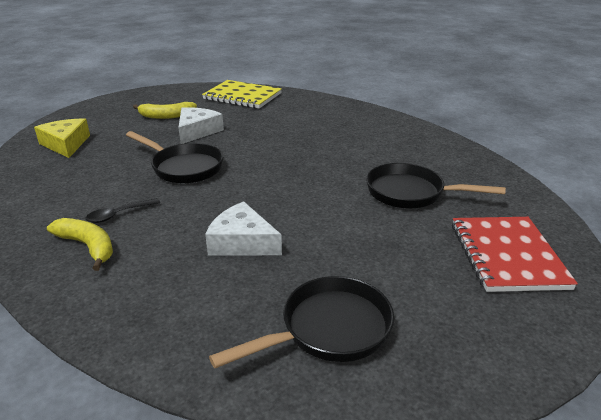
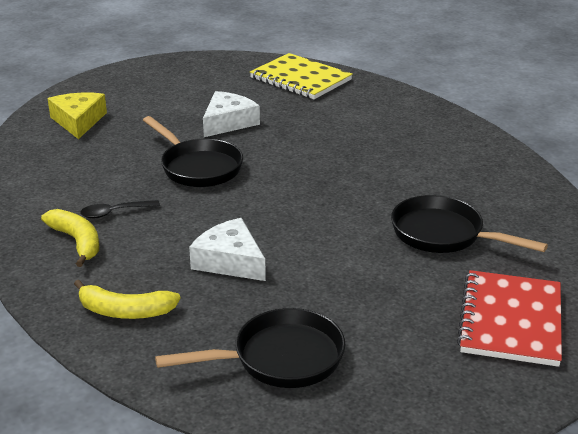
camera: 15 degrees right, 0 degrees up
(166, 116) = (199, 97): yellow banana -> yellow banana (125, 311)

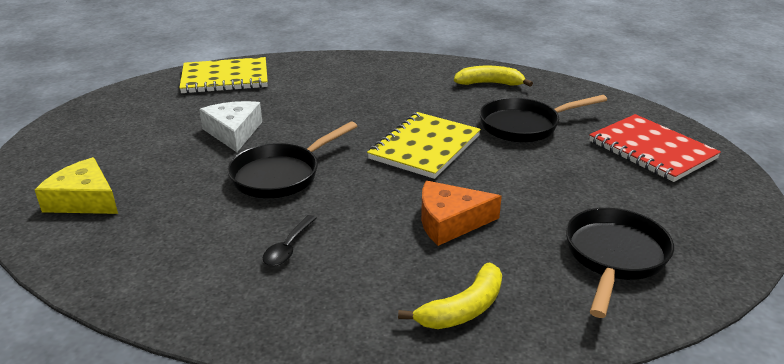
camera: 50 degrees left, 0 degrees up
(77, 242) = (308, 290): yellow banana -> yellow banana (489, 83)
(198, 167) = (281, 175): black pan -> black pan turned 135 degrees clockwise
(230, 261) = (450, 222): white cheese -> orange cheese
(326, 204) = (425, 147): none -> yellow notebook

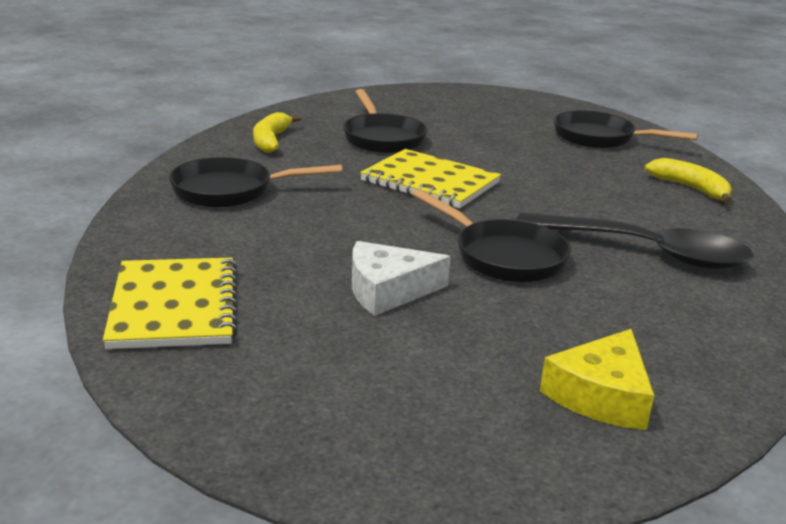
camera: 90 degrees left, 5 degrees down
(288, 247) = (645, 252): black spoon -> black spoon, size x2.37
(383, 78) = (230, 191): none -> black pan
(450, 222) = (572, 183): orange cheese -> none
(651, 150) = (432, 104): red notebook -> none

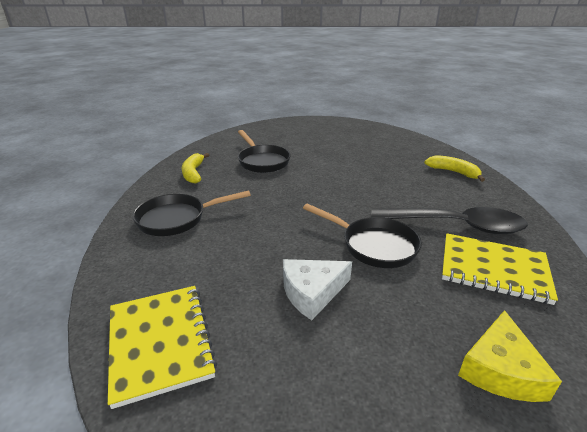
camera: 10 degrees left, 5 degrees up
(430, 182) = (303, 191): yellow notebook -> yellow notebook (493, 269)
(600, 138) = (386, 144): black pan -> none

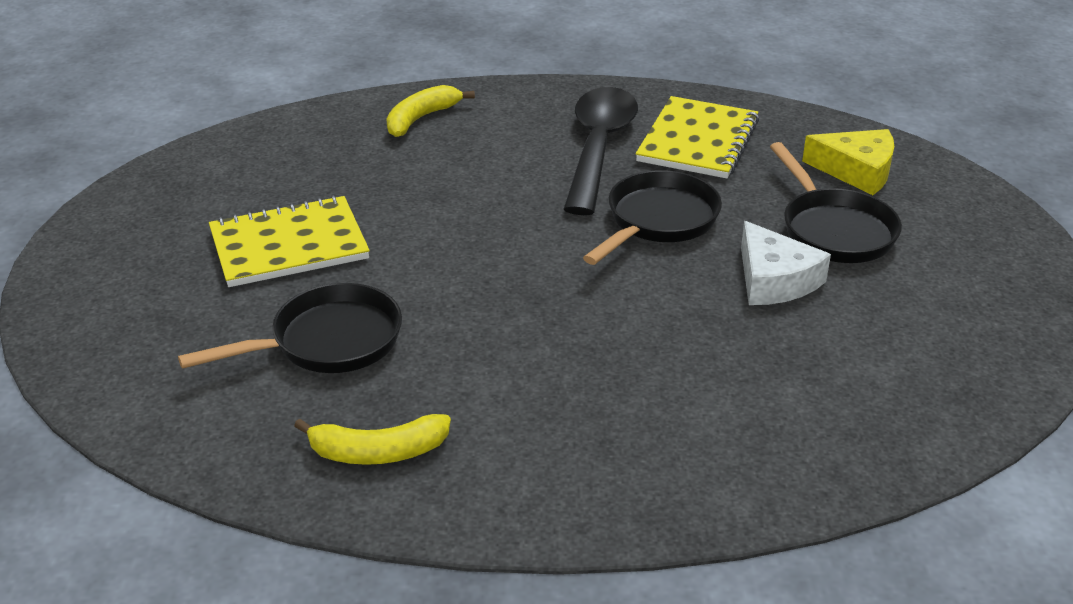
camera: 90 degrees left, 5 degrees up
(160, 342) = (904, 406): yellow notebook -> yellow notebook (289, 245)
(177, 219) = (595, 443): black pan -> black pan (833, 230)

